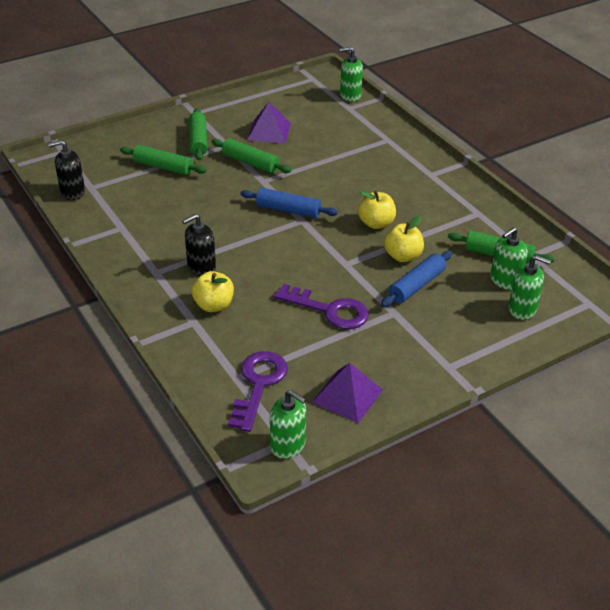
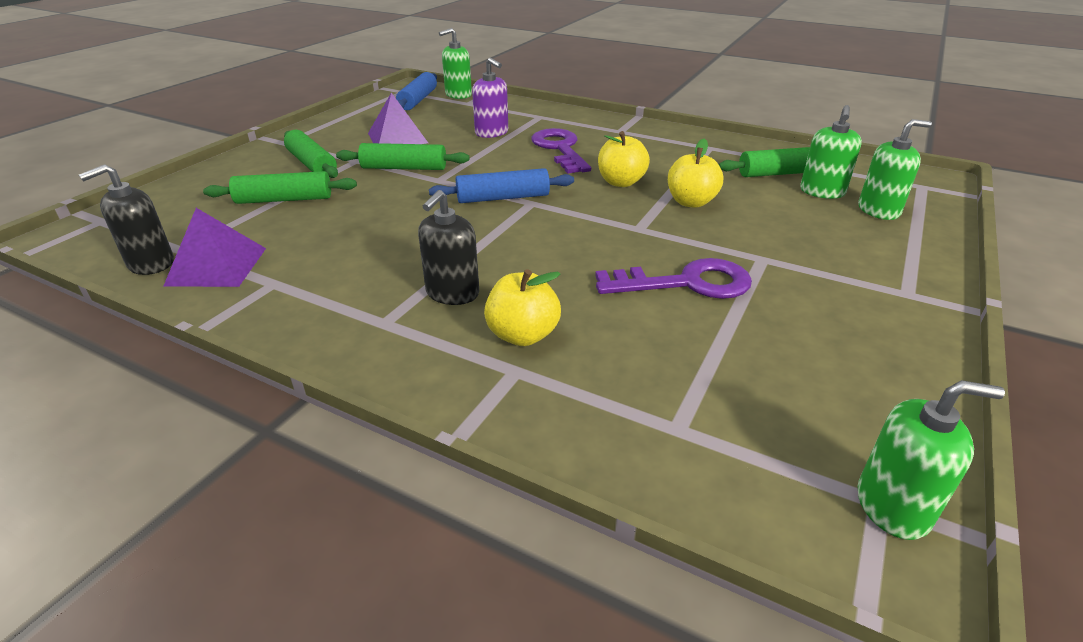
camera: 30 degrees left, 5 degrees down
(258, 384) = (722, 423): purple key -> purple key (560, 149)
(336, 147) = (492, 133): none -> purple soap dispenser
(347, 395) = (857, 381): purple pyramid -> purple pyramid (216, 266)
(417, 285) = (746, 224): blue rolling pin -> blue rolling pin (418, 100)

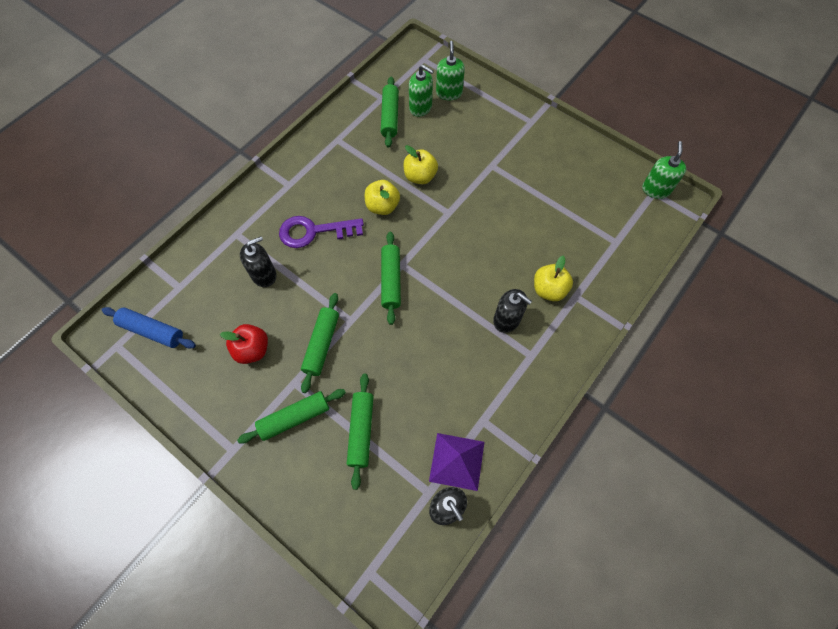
camera: 80 degrees left, 30 degrees up
(397, 138) = (252, 350): purple pyramid -> red apple
(458, 95) = (150, 294): green soap dispenser -> none
(492, 133) = (264, 275): purple soap dispenser -> black soap dispenser
(503, 198) = (391, 280): blue rolling pin -> green rolling pin
(686, 283) = (511, 206): purple key -> none

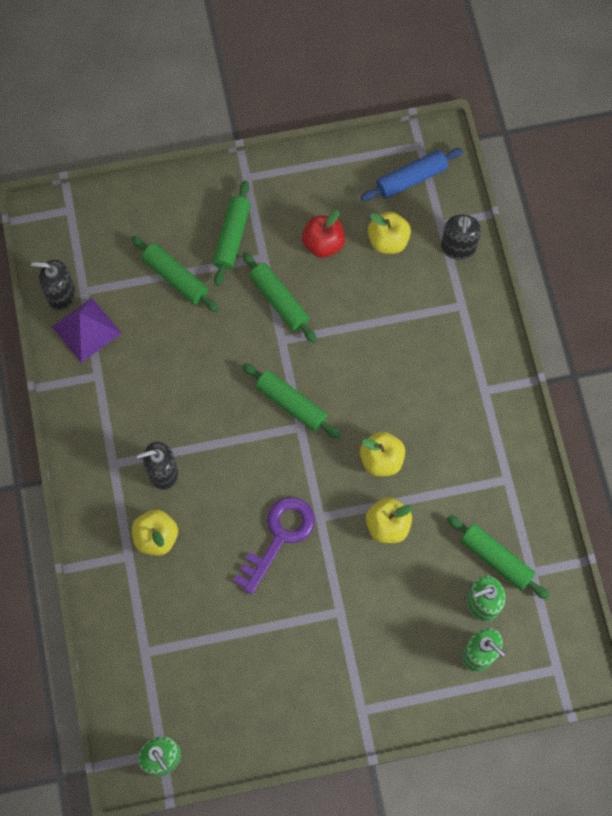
camera: 130 degrees right, 5 degrees up
(218, 310) = (388, 241): none -> yellow apple
(264, 275) = (393, 300): black soap dispenser -> black soap dispenser (458, 247)
(314, 232) = (405, 375): purple key -> purple key (279, 537)

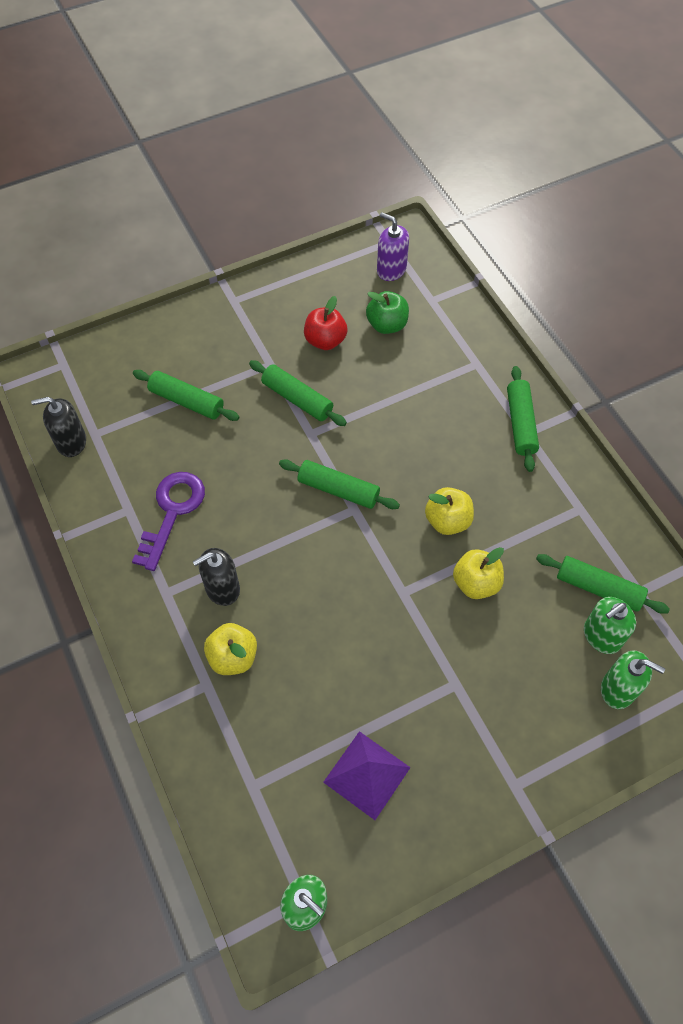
camera: 15 degrees left, 10 degrees down
(86, 329) = (106, 469): purple pyramid -> purple pyramid (366, 774)
(232, 237) = (234, 353): green rolling pin -> green rolling pin (520, 423)
(279, 537) = (366, 623): purple key -> purple key (172, 512)
(388, 241) = (387, 325): yellow apple -> green apple
(411, 179) = (391, 270): blue rolling pin -> purple soap dispenser
(458, 247) = (455, 316): black soap dispenser -> none

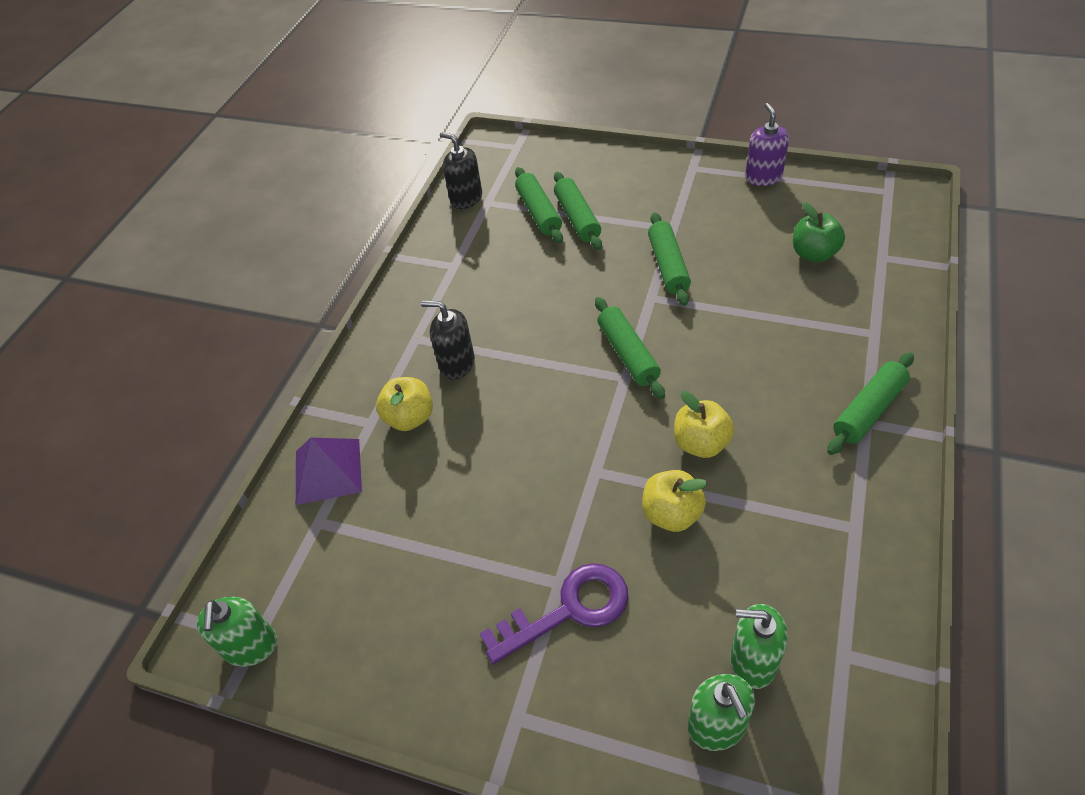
camera: 50 degrees right, 10 degrees down
(172, 512) = (481, 287): purple key -> purple key (568, 609)
(325, 340) = (741, 236): red apple -> none
(366, 774) = (406, 589): purple pyramid -> purple pyramid (328, 471)
(391, 270) = (865, 214): purple soap dispenser -> purple soap dispenser (763, 177)
(598, 588) = (798, 614): green rolling pin -> green rolling pin (539, 212)

